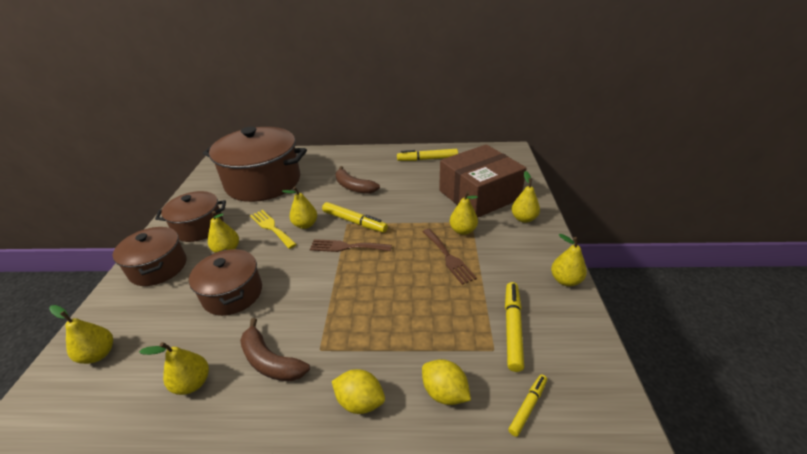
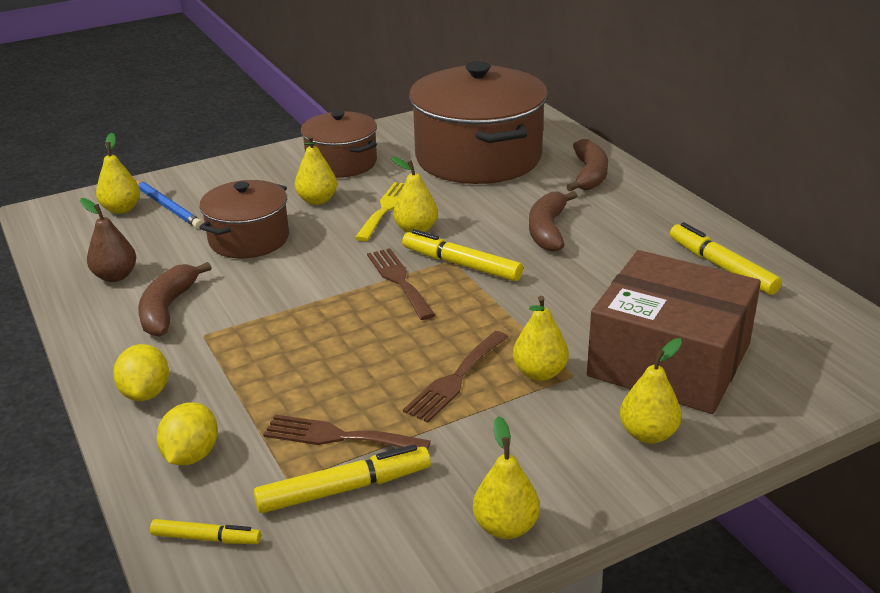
camera: 60 degrees right, 5 degrees down
(134, 325) = (167, 206): none -> blue pencil
(158, 267) = (255, 175): brown pot -> none
(192, 383) = (115, 276): yellow pear -> brown pear
(322, 160) = (589, 175): none -> brown banana
(354, 222) = (461, 264): yellow marker -> yellow marker turned 120 degrees clockwise
(467, 316) = (338, 436): none -> brown fork

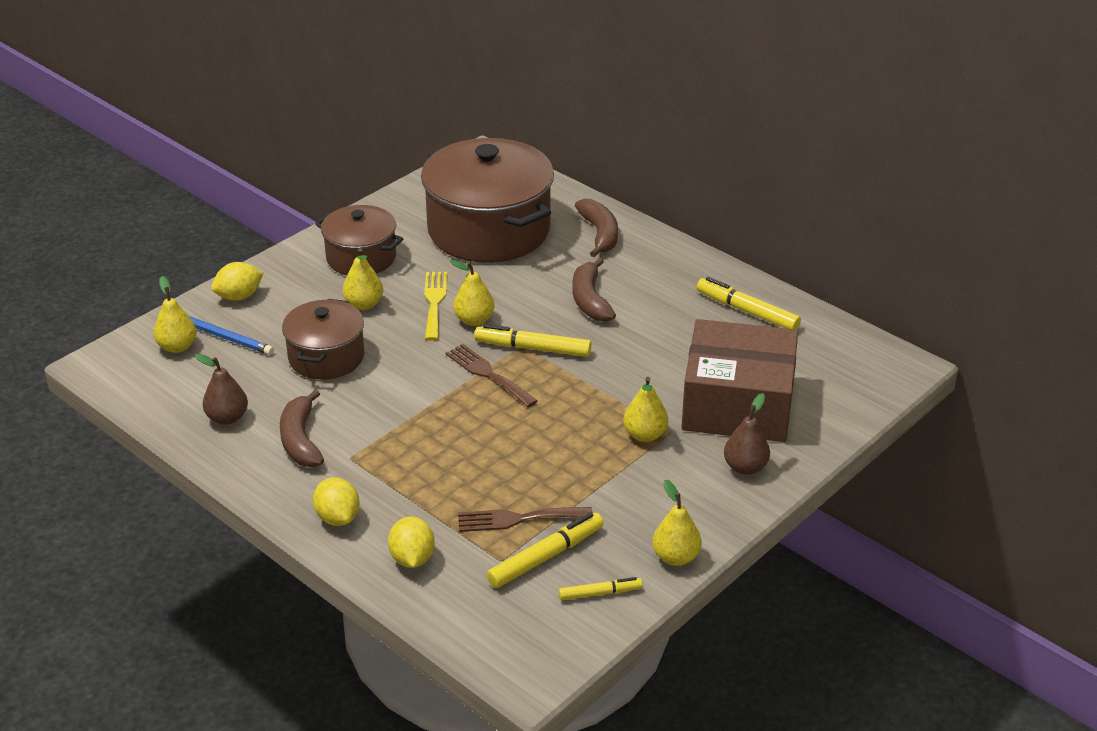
camera: 20 degrees left, 5 degrees up
(206, 538) = (466, 615): yellow marker -> yellow marker (600, 593)
(208, 178) = (239, 296): none -> yellow lemon
(455, 379) = (582, 453): brown fork -> none
(648, 434) = (745, 467): yellow pear -> brown pear

